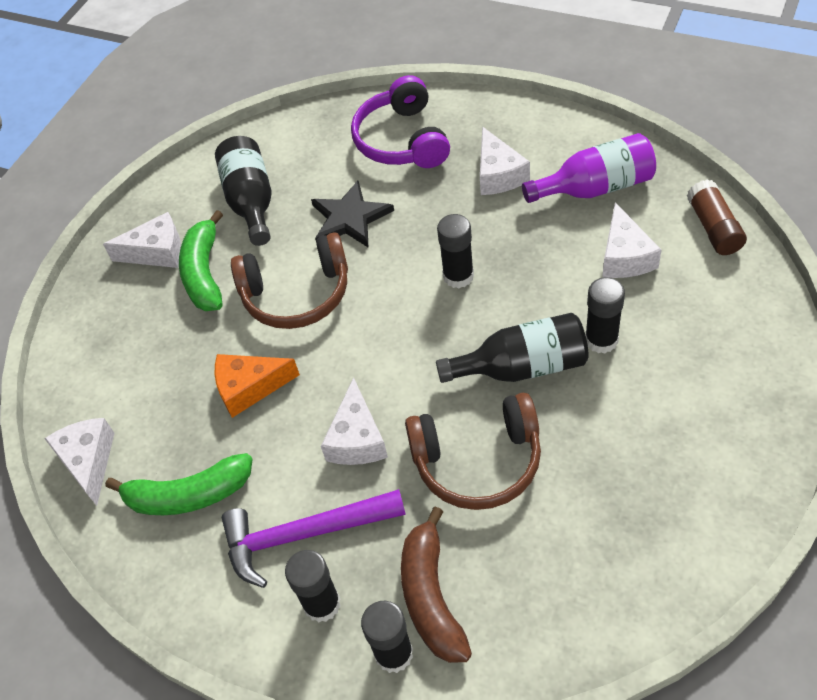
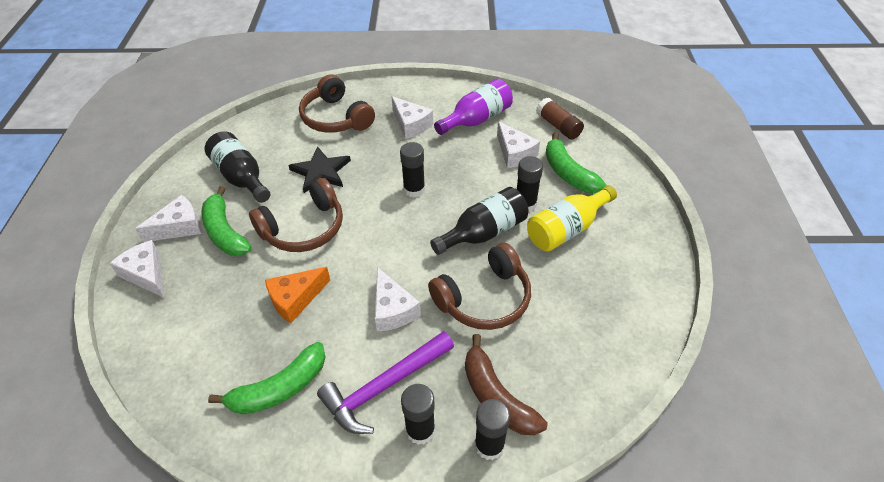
camera: 30 degrees left, 5 degrees down
(88, 461) = (182, 390): white cheese -> white cheese (146, 274)
(402, 140) = (336, 118): purple headphones -> brown headphones
(641, 395) = (566, 229): none -> yellow bottle
(689, 308) = (568, 173): none -> green banana

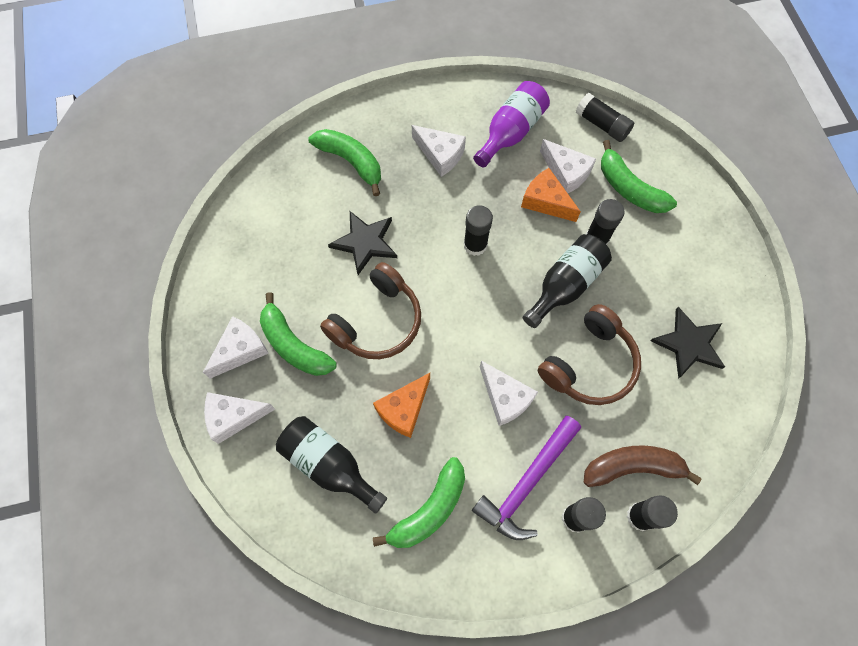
camera: 15 degrees left, 20 degrees up
(146, 274) = (234, 417): white cheese -> white cheese turned 45 degrees counterclockwise
(241, 177) = (279, 269): black bottle -> black bottle (329, 465)
(336, 118) = (351, 162): brown headphones -> green banana
(489, 170) = (546, 201): none -> orange cheese
(496, 397) = (632, 467): brown banana -> brown banana turned 135 degrees clockwise
(558, 126) = (602, 124): brown glue stick -> black glue stick
(566, 229) = (646, 262): yellow bottle -> none
(589, 301) = (689, 344): none -> black star

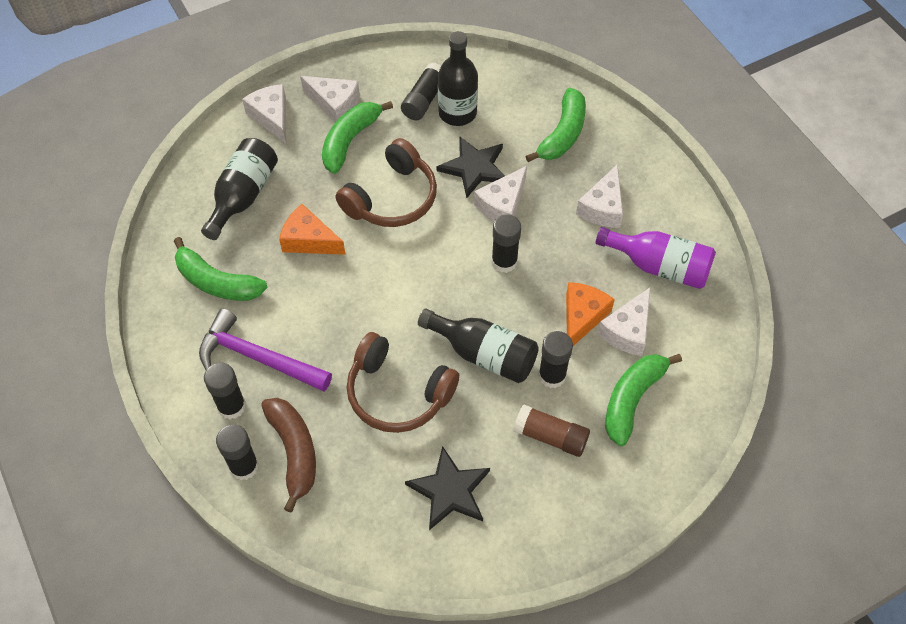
camera: 75 degrees right, 10 degrees down
(295, 240) = (457, 113): none -> black bottle
(377, 322) = (392, 198): brown headphones -> brown headphones turned 75 degrees counterclockwise
(505, 398) = (341, 322): white cheese -> white cheese (502, 204)
(602, 124) = (710, 357): black glue stick -> black glue stick (424, 99)
(652, 255) = (550, 436): none -> brown glue stick

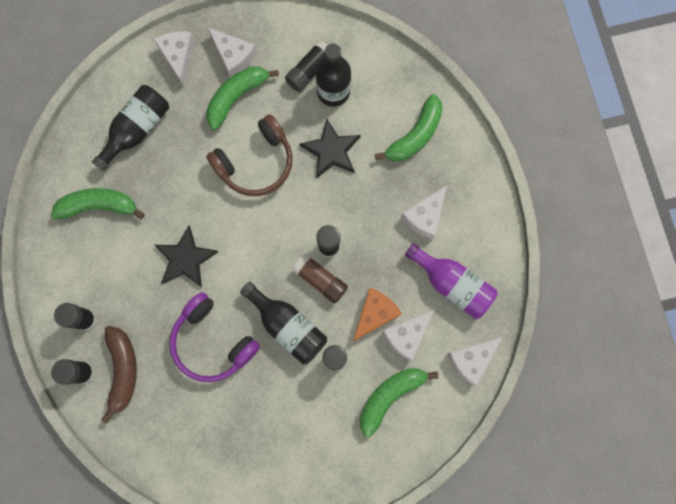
camera: 15 degrees right, 20 degrees up
(217, 282) = (98, 206): green banana -> green banana turned 135 degrees clockwise
(258, 357) = (115, 282): purple hammer -> none
(309, 240) = (179, 186): orange cheese -> none
(397, 393) = (212, 342): brown headphones -> purple headphones
(449, 491) = (228, 434): black star -> black star (185, 259)
(502, 204) = (343, 192): white cheese -> white cheese (471, 360)
(550, 436) = (317, 410): brown glue stick -> brown glue stick (320, 280)

